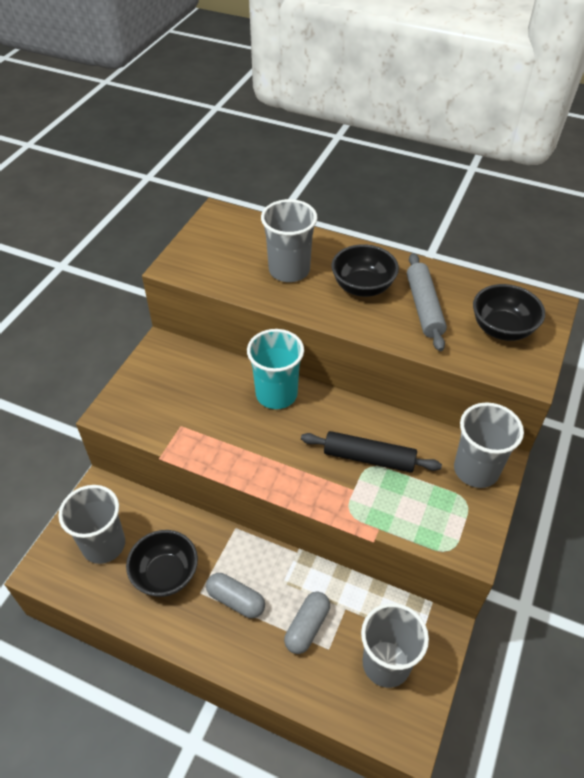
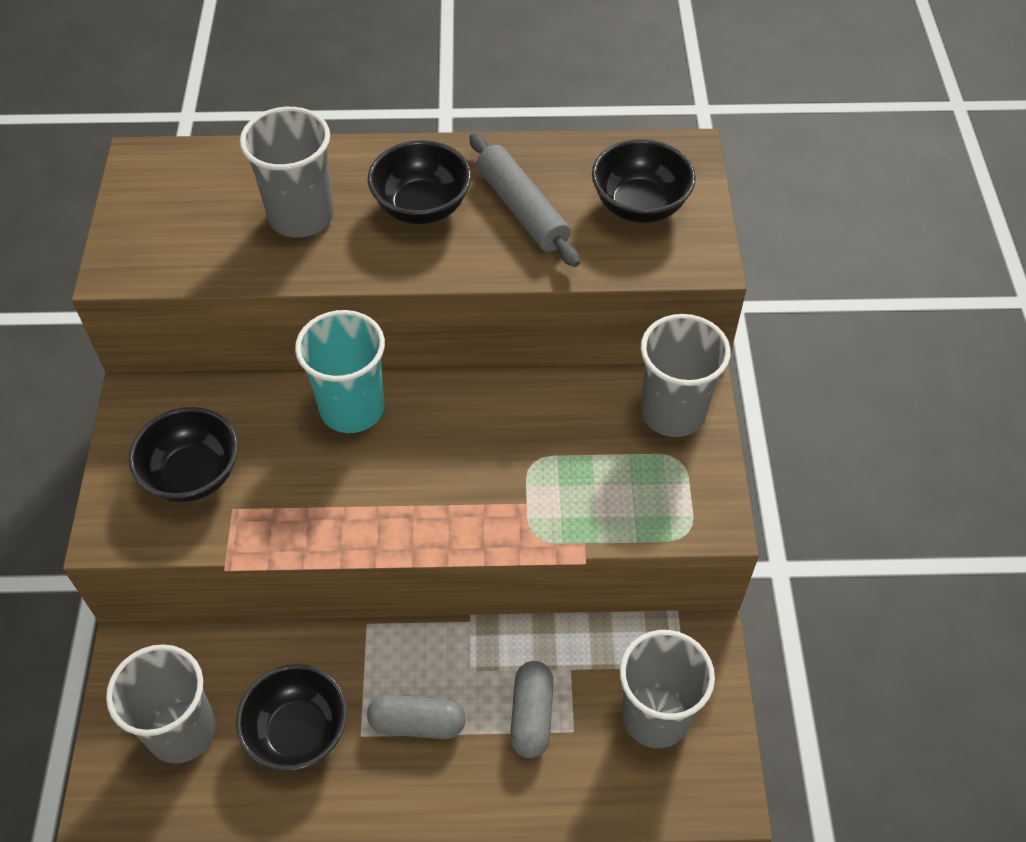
camera: 25 degrees left, 5 degrees up
(169, 399) = (193, 475): none -> black bowl
(369, 458) = (526, 451): black rolling pin -> none

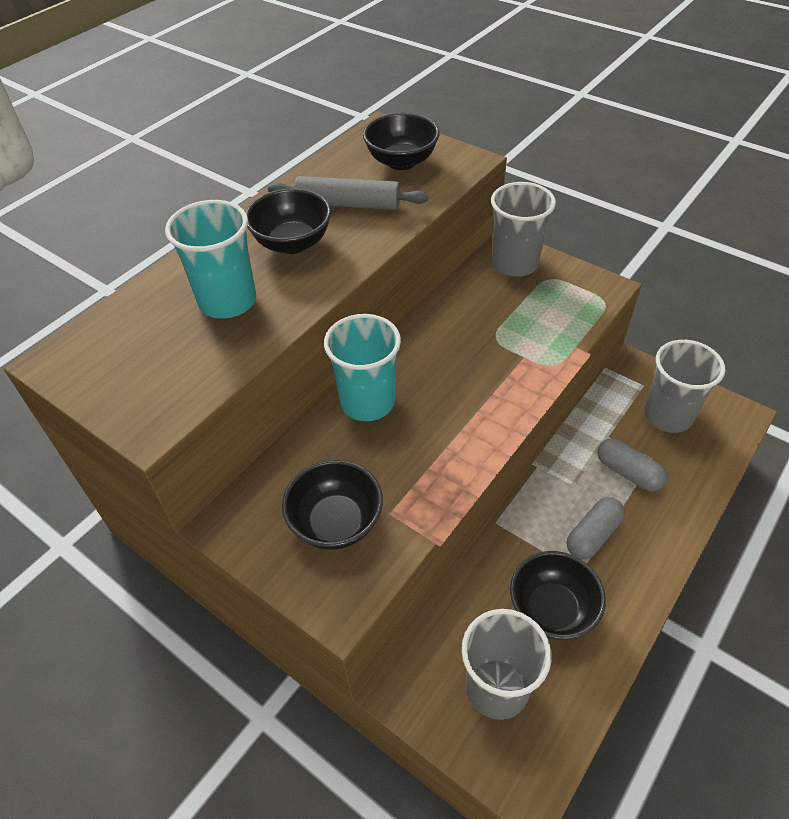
camera: 50 degrees left, 5 degrees down
(301, 216) = (227, 301): grey cup -> turquoise cup

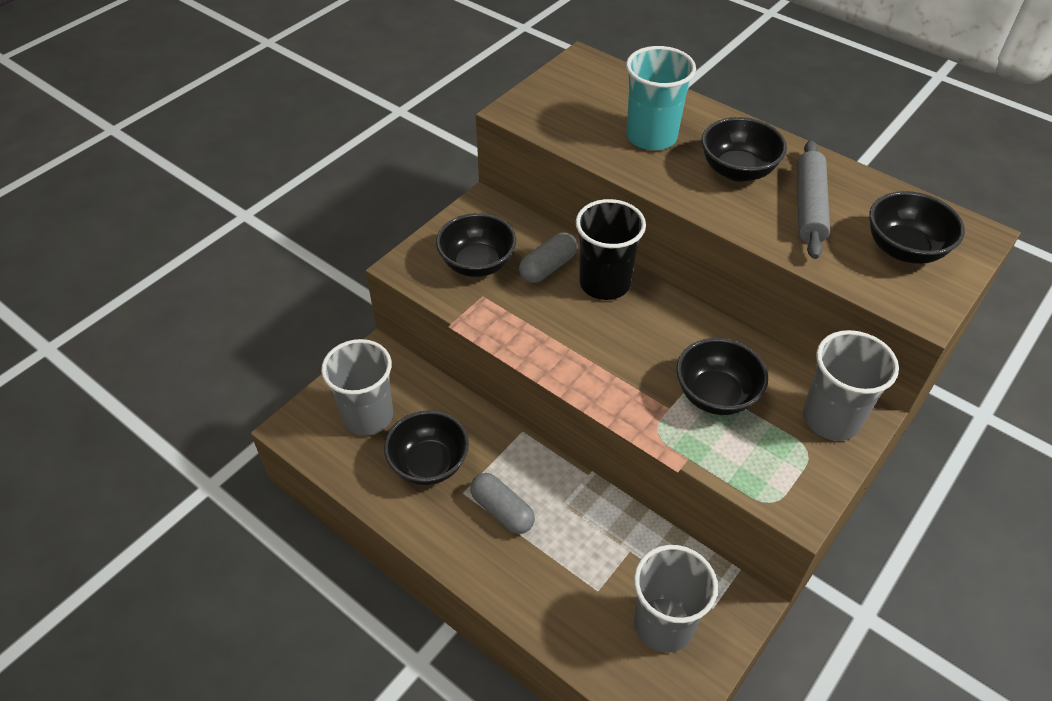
camera: 90 degrees right, 0 degrees up
(367, 402) = (604, 283): turquoise cup -> black cup
(503, 327) = (716, 395): none -> black bowl
(628, 472) = (578, 560): grey capsule -> grey capsule (548, 267)

